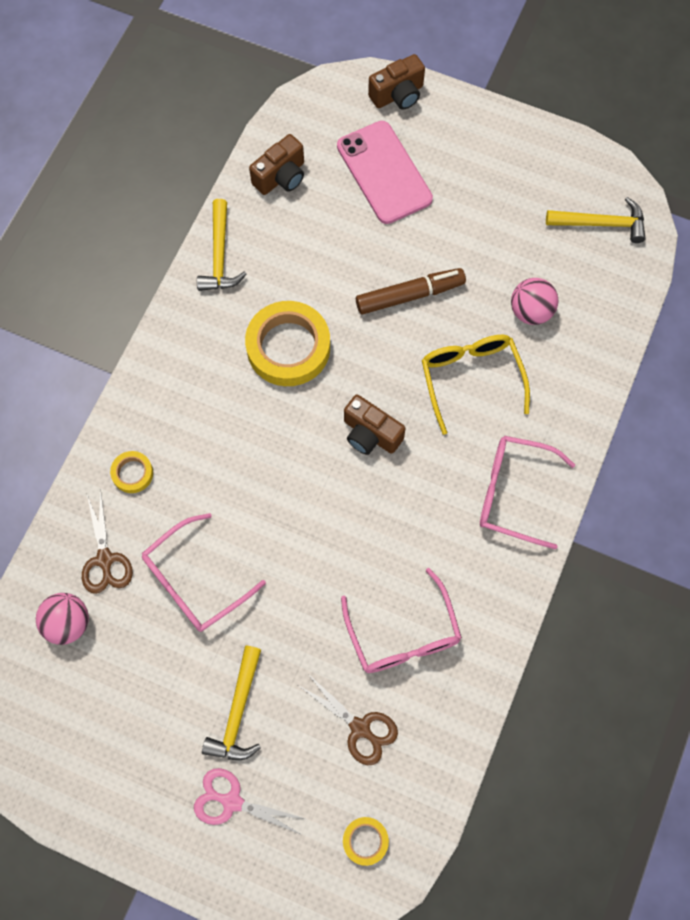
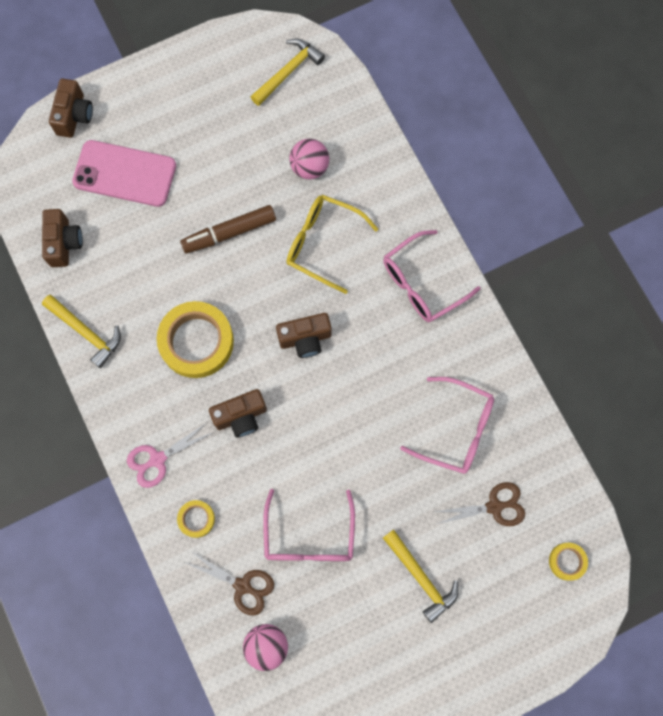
camera: 50 degrees left, 5 degrees up
(232, 802) = (476, 627): pink scissors -> pink scissors (158, 459)
(253, 437) = (241, 416): none -> brown camera
(409, 295) = (229, 233): brown marker -> brown marker turned 135 degrees counterclockwise

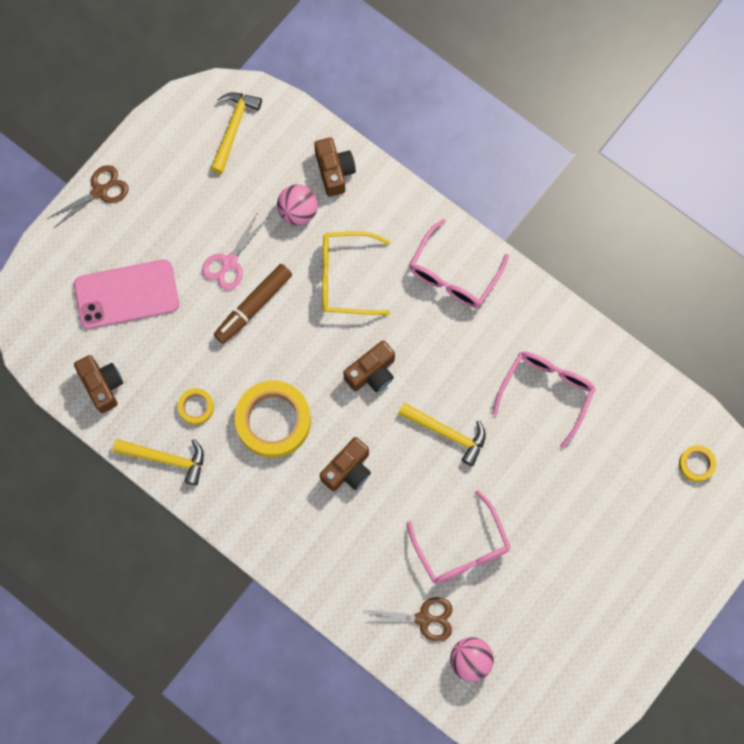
camera: 25 degrees left, 0 degrees up
(74, 116) = (49, 260): brown camera -> brown camera (334, 171)
(158, 459) = (291, 543): pink scissors -> pink scissors (229, 262)
(196, 519) = (353, 580): yellow tape -> yellow tape (196, 407)
(421, 577) = (576, 537): yellow hammer -> yellow hammer (447, 433)
(456, 429) = (546, 393): pink glasses -> pink glasses turned 60 degrees counterclockwise
(494, 506) = (611, 445): brown scissors -> brown scissors (99, 191)

